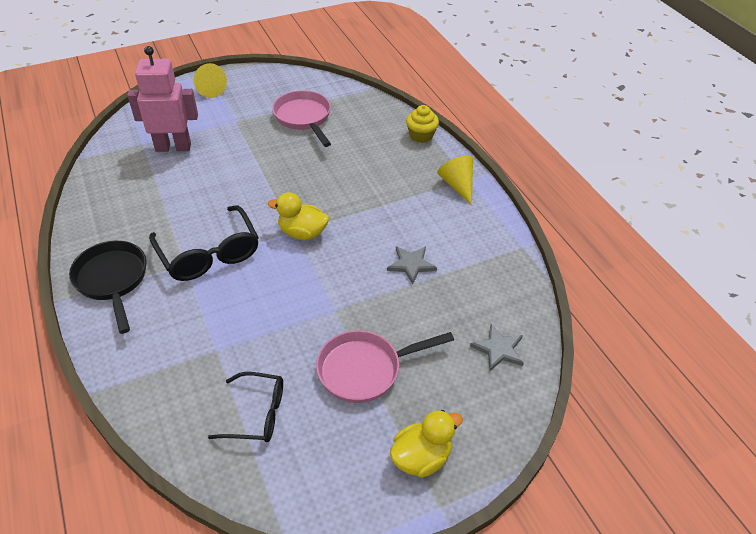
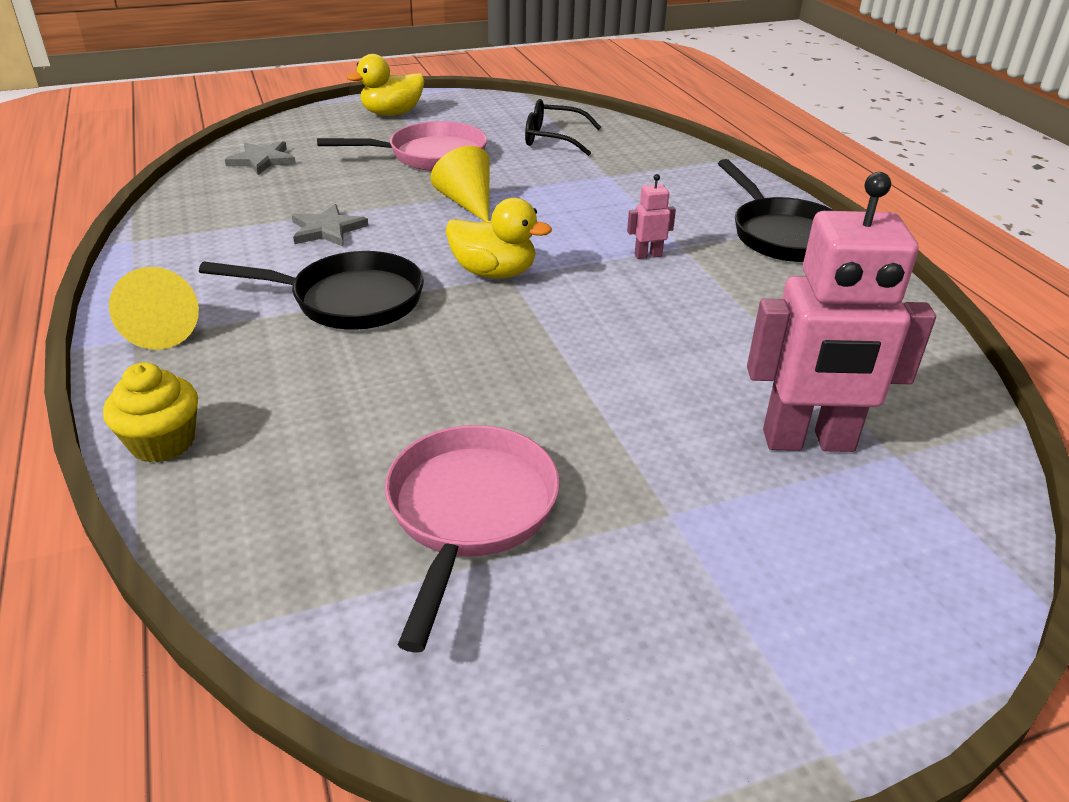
camera: 175 degrees left, 10 degrees down
(209, 89) = (800, 657): yellow cone -> yellow cone (467, 203)
(209, 254) = (648, 255): black glasses -> pink robot
(304, 118) = (469, 513): pink pan -> pink pan turned 150 degrees counterclockwise
(377, 207) = (348, 300): none -> black pan

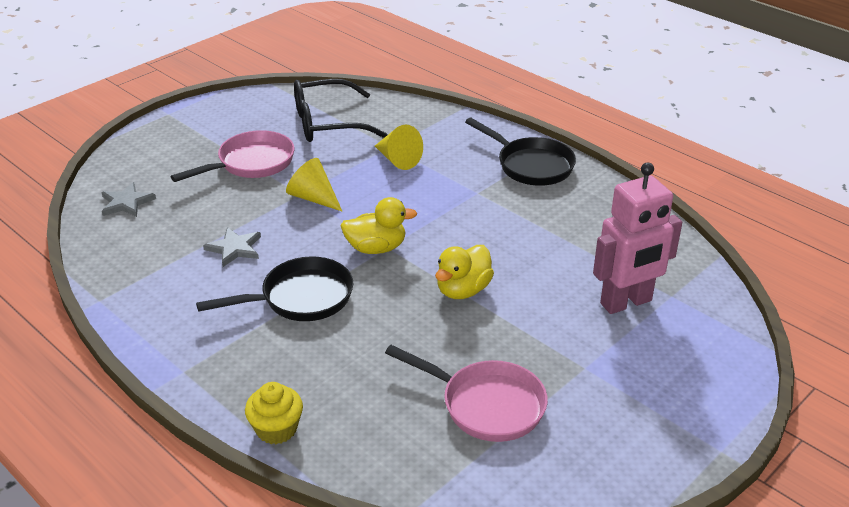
camera: 25 degrees left, 0 degrees up
(164, 328) = (197, 358): yellow cone -> yellow cone (398, 160)
(392, 114) = (186, 130): yellow duck -> yellow duck (463, 290)
(469, 513) = (486, 405): pink pan -> pink pan turned 135 degrees clockwise
(553, 139) = (327, 123): black glasses -> black glasses, size x1.56
(648, 255) = (461, 205): pink robot -> none

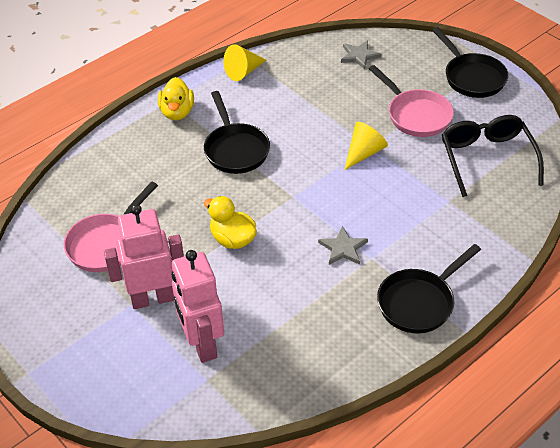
camera: 95 degrees right, 10 degrees up
(191, 127) = (471, 77): none -> black pan
(235, 248) = (298, 114): grey star -> grey star (343, 248)
(276, 429) = (110, 143): yellow cupcake -> none
(376, 248) = (292, 190): yellow duck -> yellow duck (177, 112)
(398, 160) = (425, 205): yellow cone -> yellow cone (243, 72)
(571, 349) = (152, 298): none -> pink robot

